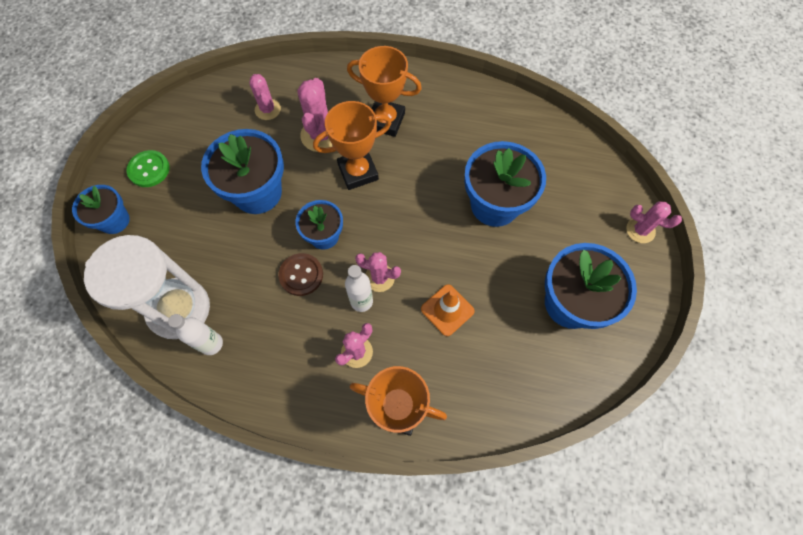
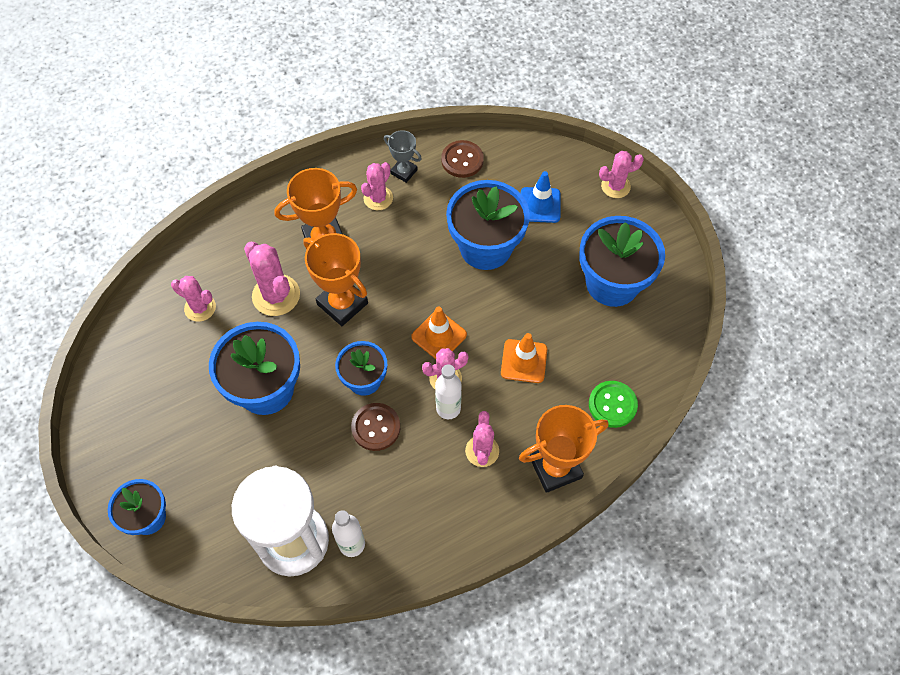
camera: 40 degrees left, 5 degrees down
(149, 169) = (134, 447): green button -> green button (612, 405)
(358, 172) = (342, 304): orange trophy -> orange trophy turned 75 degrees counterclockwise
(403, 244) = (439, 336): none -> orange traffic cone
(448, 116) = (378, 198): none -> pink cactus
(483, 110) = (404, 172): none -> grey trophy
(534, 130) = (462, 160): none -> brown button
(565, 202) = (540, 205): none -> blue traffic cone

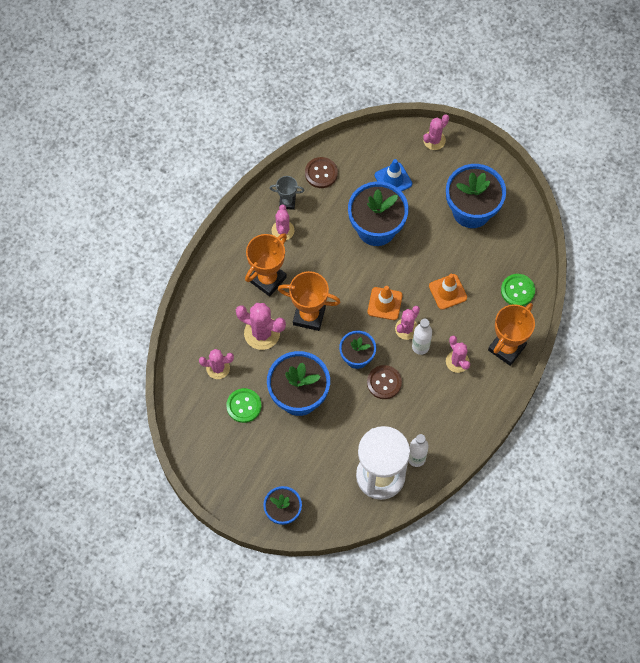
camera: 30 degrees left, 5 degrees up
(196, 365) = (244, 406): none -> green button

